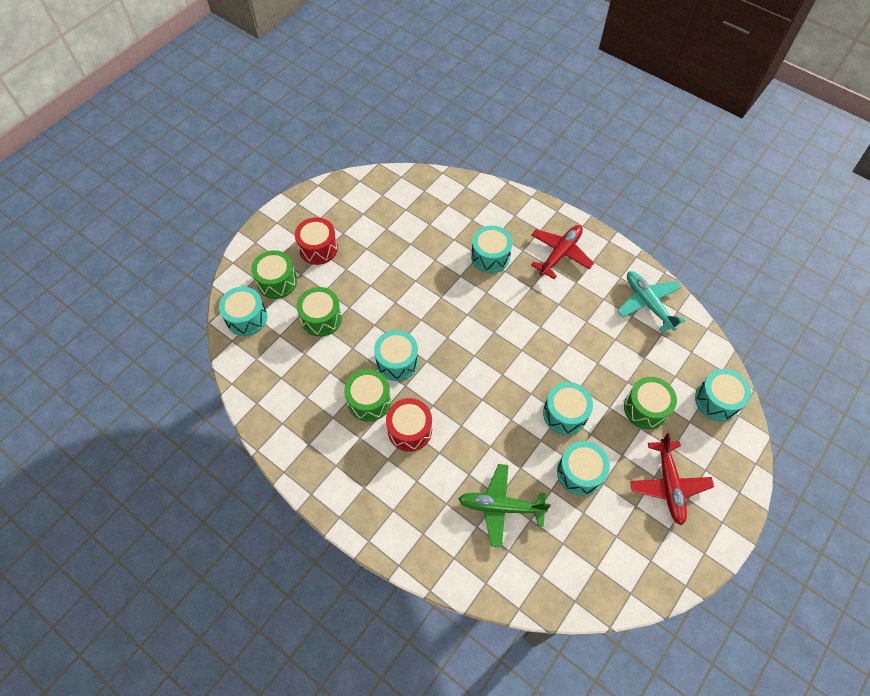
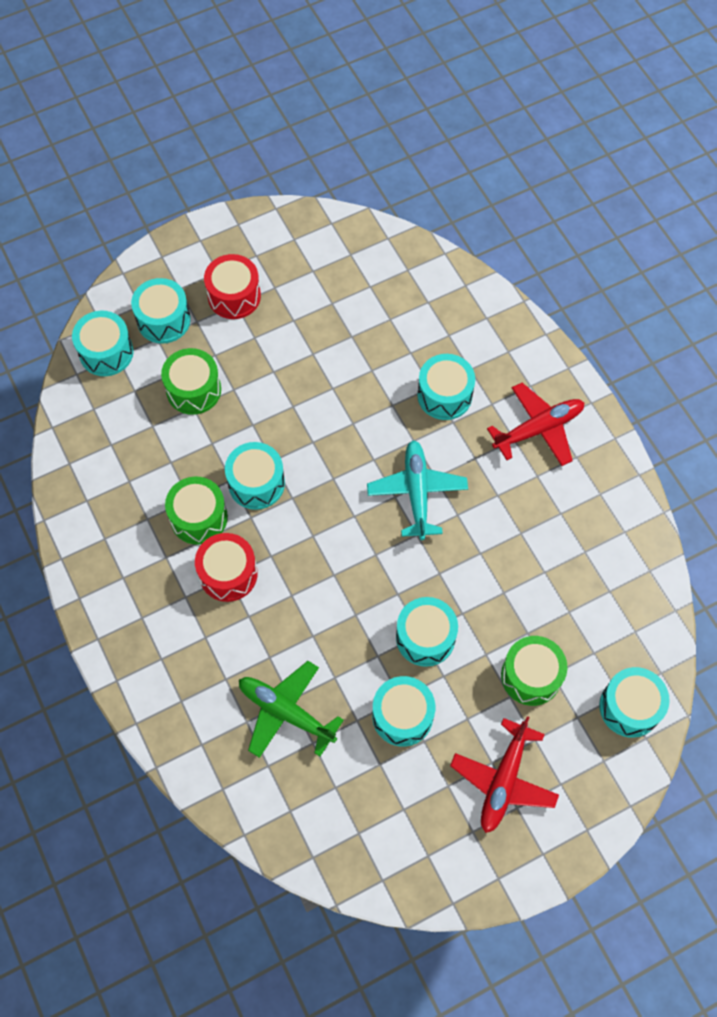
camera: 25 degrees right, 5 degrees up
(277, 281) = (163, 320): green drum -> turquoise drum
(648, 303) = (616, 544): turquoise plane -> turquoise plane (417, 492)

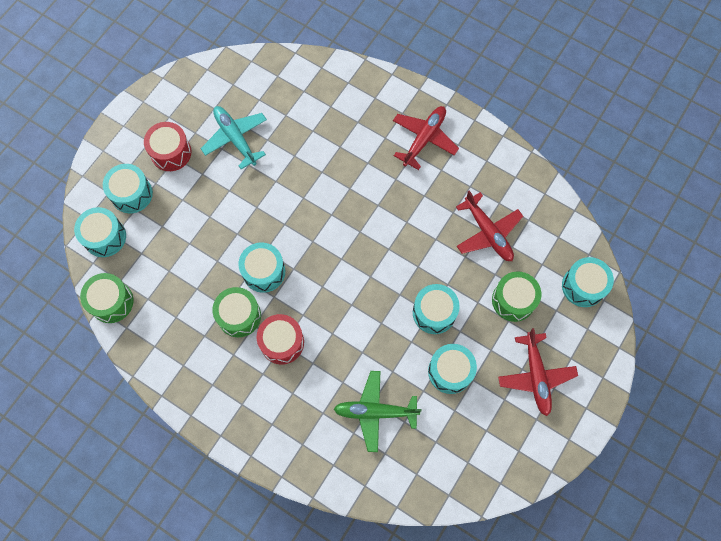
camera: 30 degrees left, 5 degrees up
(193, 390) = (182, 231): green drum -> green drum (111, 302)
(417, 492) = (372, 221): turquoise plane -> turquoise plane (235, 138)
(444, 395) = (352, 148): turquoise drum -> none
(549, 579) = (488, 233): none -> red plane

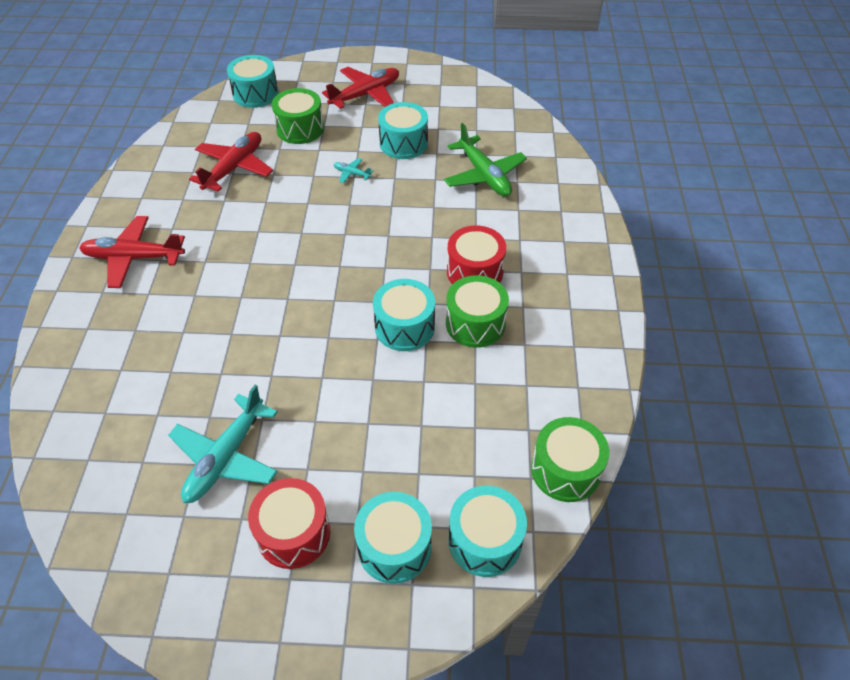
camera: 120 degrees left, 20 degrees down
(434, 313) = (351, 173): turquoise drum -> turquoise plane

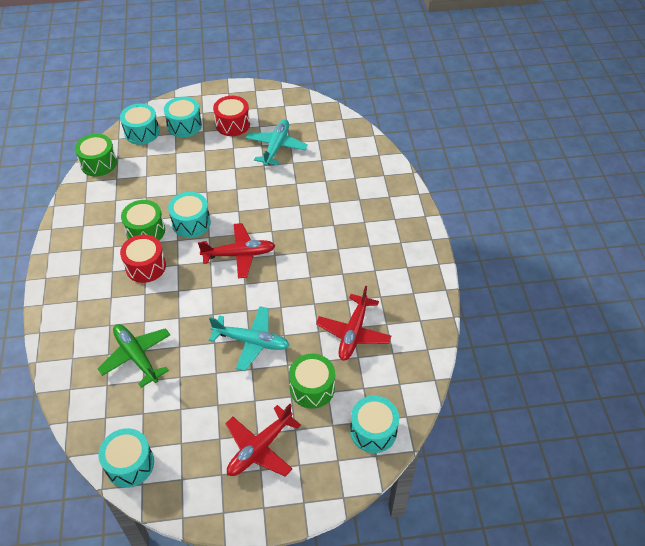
camera: 170 degrees right, 0 degrees up
(133, 258) = (389, 244): red plane -> red plane (239, 254)
(351, 173) = (252, 341): turquoise plane -> turquoise plane, size x2.24
(403, 143) = (211, 384): turquoise drum -> turquoise drum (129, 464)

